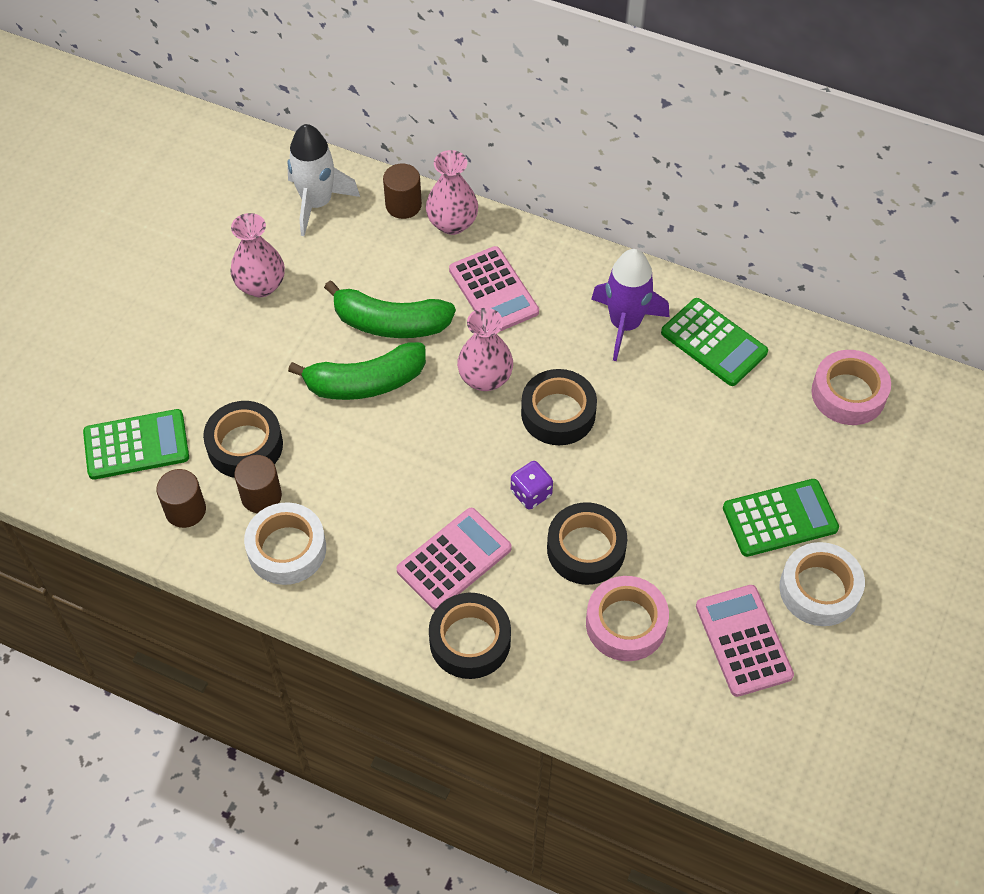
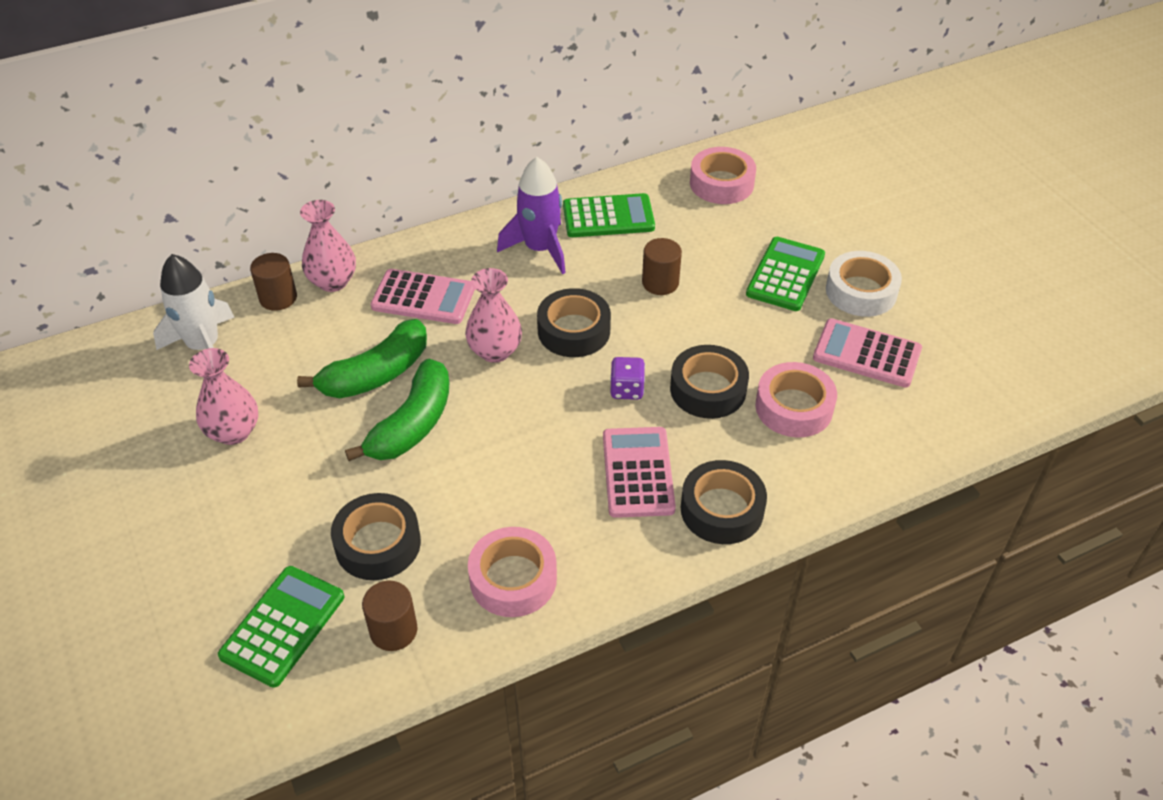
camera: 50 degrees left, 10 degrees down
(261, 496) = (441, 564): brown cylinder -> brown cylinder (660, 283)
(287, 549) = (513, 579): white tape -> pink tape

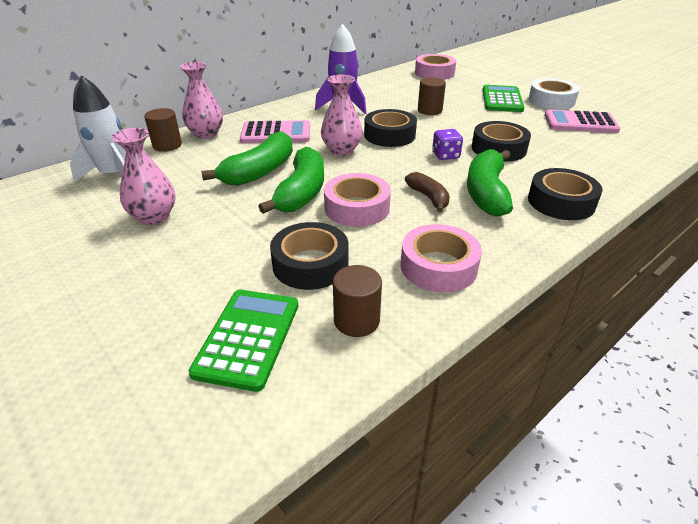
camera: 15 degrees left, 10 degrees down
(561, 466) = (428, 197): none -> brown banana
(608, 217) = (377, 90): green calculator -> none
(638, 472) = (486, 193): pink calculator -> green banana
(794, 407) = (560, 149): pink tape -> pink tape (357, 208)

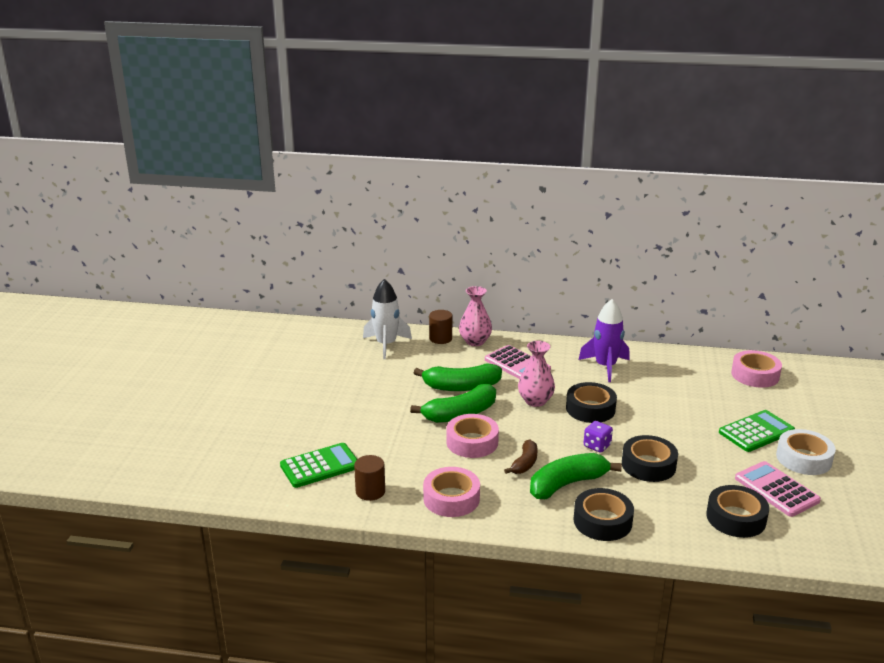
camera: 50 degrees right, 10 degrees down
(154, 217) = (368, 383): pink vase -> none
(310, 264) = (396, 454): black tape -> black tape (736, 518)
(429, 110) = (666, 406): brown cylinder -> none

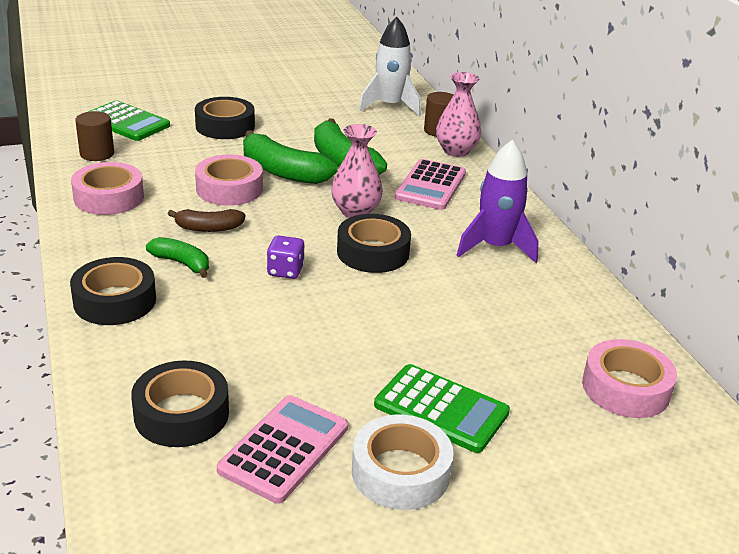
camera: 60 degrees right, 5 degrees up
(567, 484) = (182, 263): green banana -> green banana, size x0.58
(648, 465) = (268, 318): black tape -> black tape (225, 126)

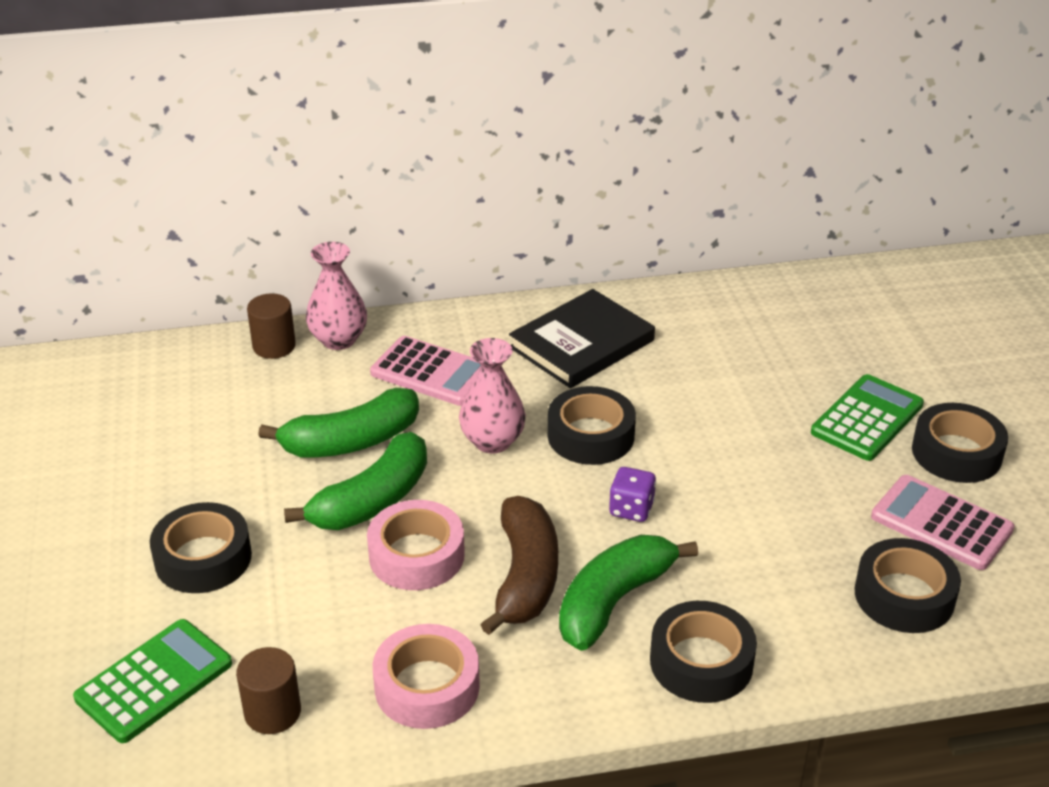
camera: 80 degrees left, 5 degrees up
(182, 263) = (613, 601): green banana -> green banana, size x1.73
(208, 228) = (525, 576): brown banana -> brown banana, size x1.73
(390, 106) = (178, 381): white rocket -> none
(400, 472) = (956, 453): white tape -> black tape
(495, 247) = (581, 344): purple rocket -> black book
(625, 388) = (821, 308): pink tape -> none

